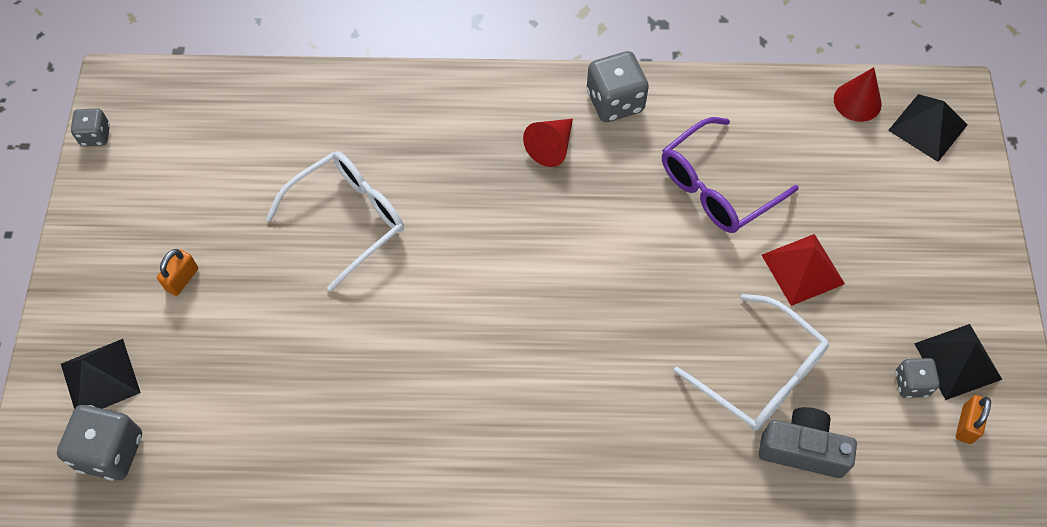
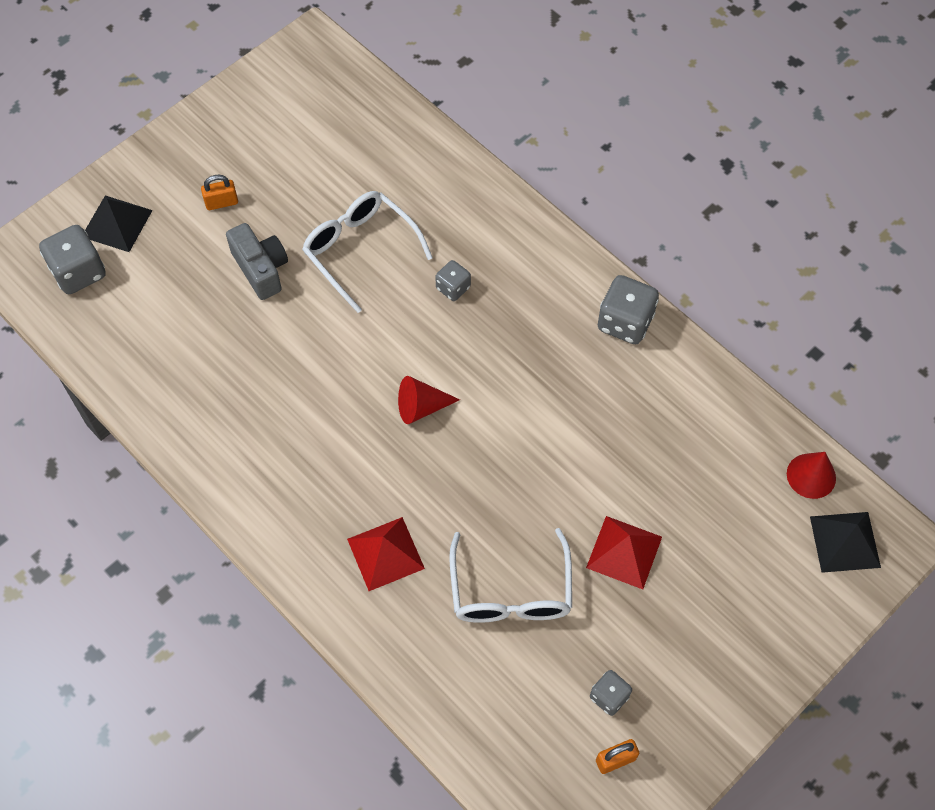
camera: 45 degrees right, 0 degrees up
(95, 135) = (266, 66): grey dice -> grey dice (453, 288)
(349, 218) = (360, 250): white glasses -> white glasses turned 135 degrees counterclockwise
(551, 147) = (544, 316): red cone -> red cone (421, 407)
(639, 437) = (385, 553): none -> red pyramid
(716, 187) = (628, 443): purple glasses -> none
(802, 449) = (481, 663): grey camera -> grey camera (261, 269)
(957, 361) = (661, 715): black pyramid -> none

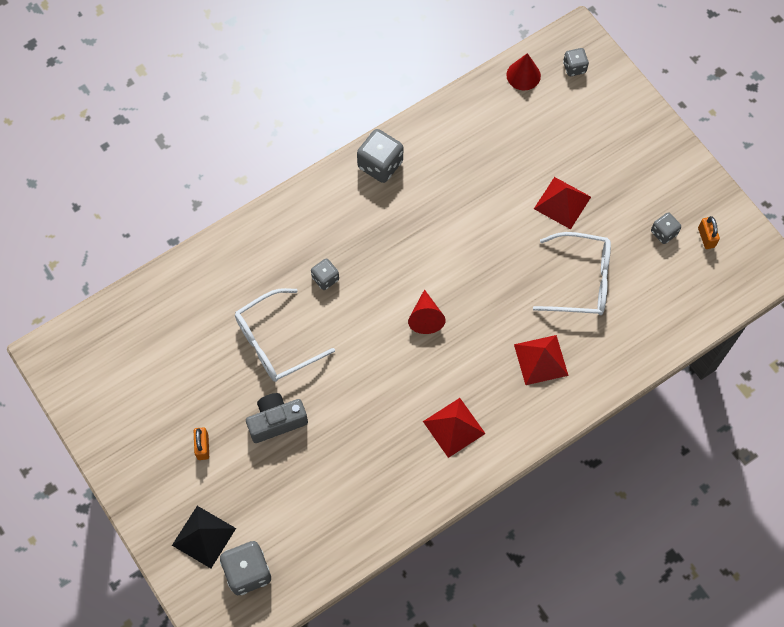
camera: 80 degrees left, 5 degrees up
(278, 461) = (454, 427): none -> red pyramid
(845, 542) = (574, 67): black pyramid -> grey dice

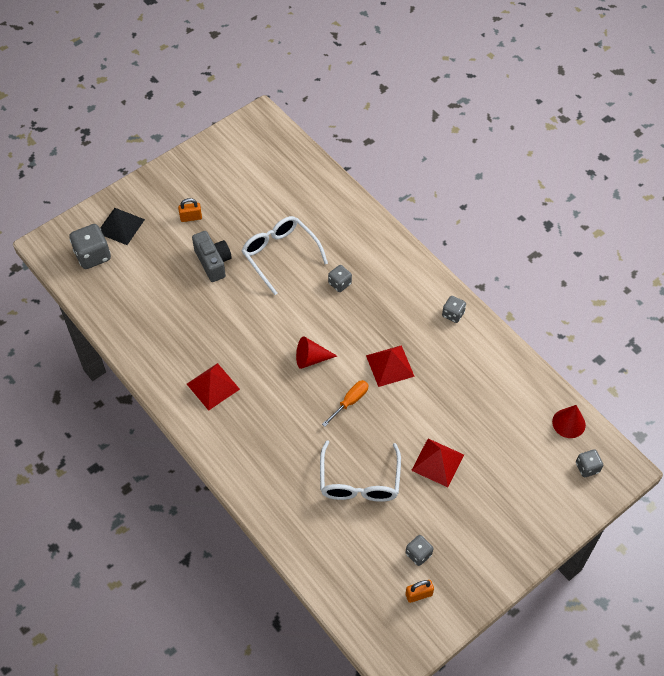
camera: 85 degrees right, 10 degrees down
(380, 165) = (453, 314): grey dice -> grey dice, size x0.58
(484, 281) = (350, 402): none -> orange screwdriver
(541, 360) = (278, 450): red pyramid -> red pyramid (390, 365)

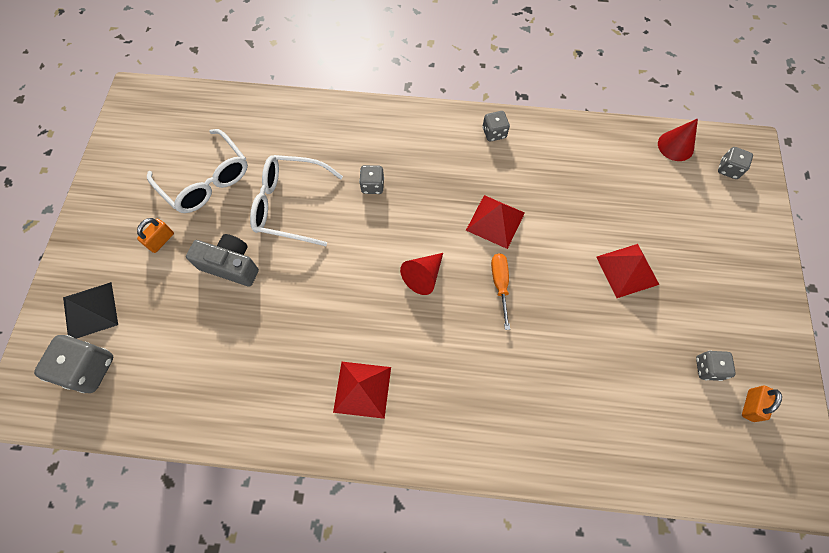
camera: 45 degrees left, 10 degrees up
(359, 482) = (590, 351): white glasses -> white glasses (206, 181)

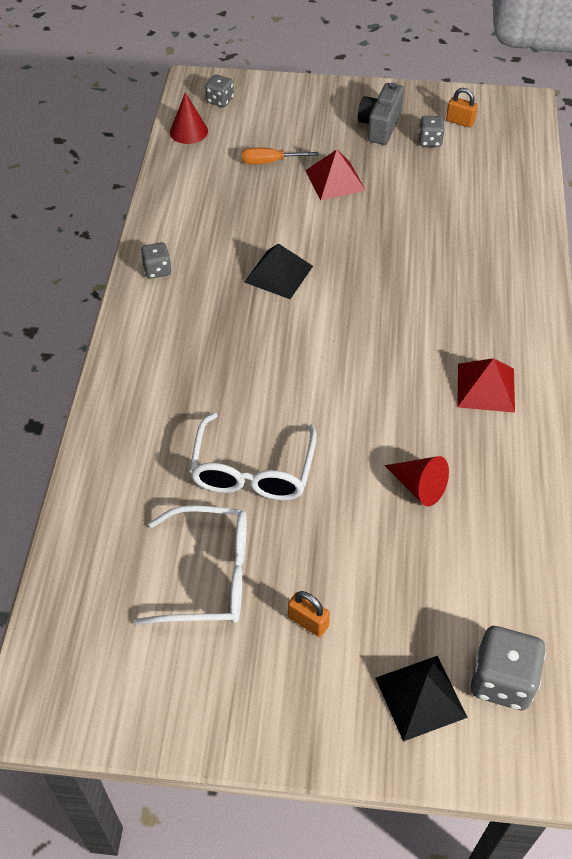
camera: 90 degrees left, 15 degrees down
(206, 181) = (210, 576): white glasses -> white glasses turned 45 degrees clockwise
(231, 265) = (343, 530): grey camera -> grey camera (380, 126)
(372, 185) = (227, 384): grey dice -> none
(423, 276) = (349, 336): red cone -> red cone (419, 487)
(495, 221) = (278, 274): red pyramid -> black pyramid
(500, 285) = (356, 273): orange screwdriver -> orange screwdriver (270, 162)

